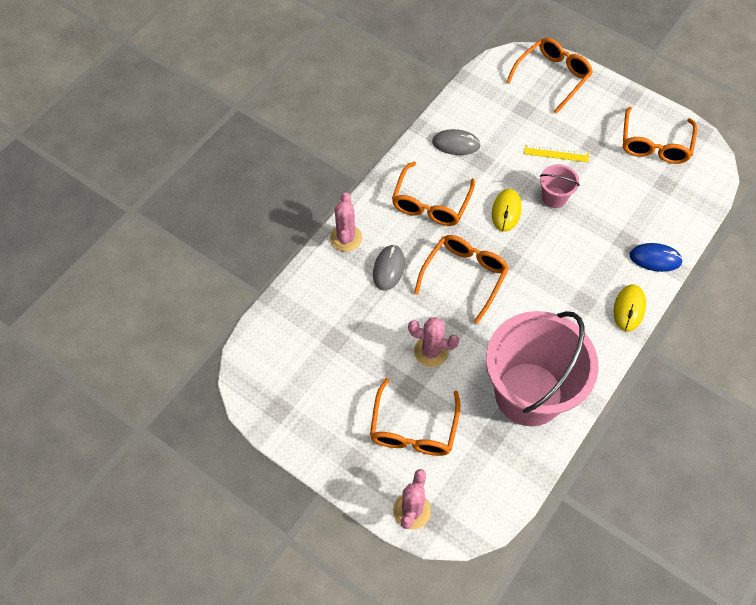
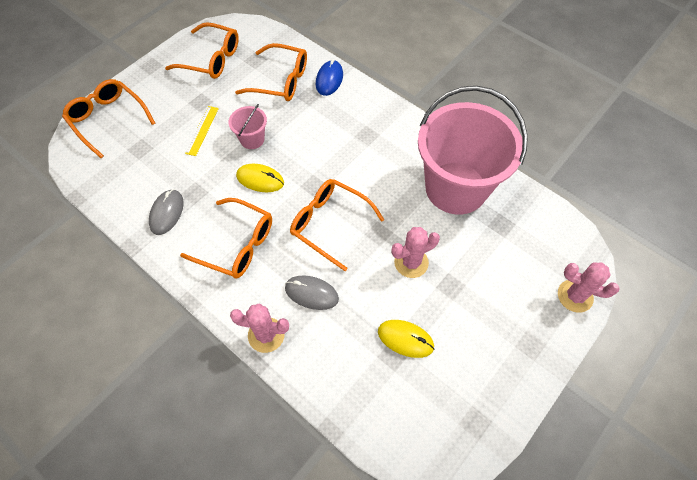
camera: 85 degrees left, 0 degrees up
(413, 428) = (493, 286): orange glasses -> orange glasses (280, 81)
(431, 351) = (411, 262): pink cactus -> pink cactus turned 45 degrees clockwise
(629, 308) = (376, 105): yellow mouse -> yellow mouse (405, 339)

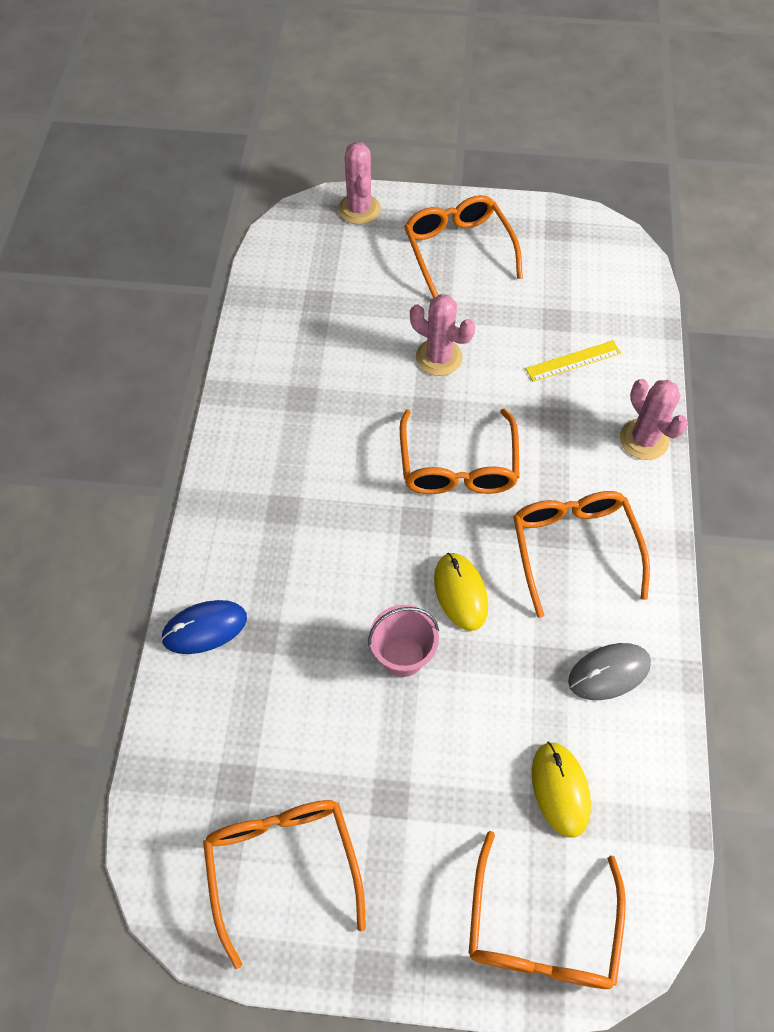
camera: 125 degrees left, 0 degrees up
(202, 130) = (442, 744): yellow ruler -> yellow ruler (573, 361)
(280, 81) = (256, 701): orange glasses -> orange glasses (458, 250)
(311, 293) = (560, 428): grey mouse -> none
(405, 339) = (530, 317): yellow mouse -> yellow mouse (560, 789)
(456, 188) = (297, 366): pink bucket -> none

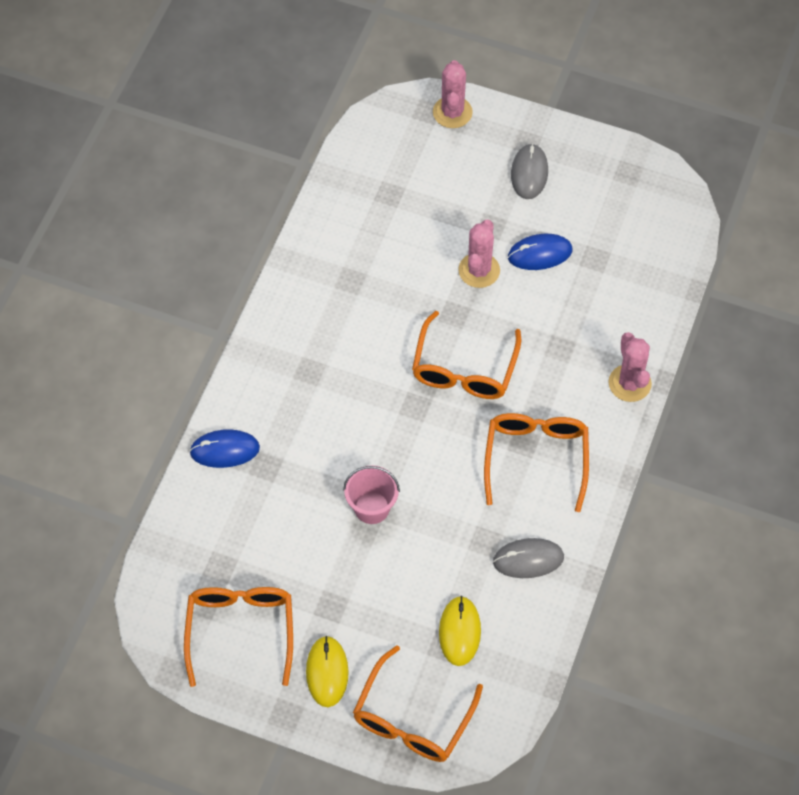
camera: 15 degrees right, 0 degrees up
(439, 357) = (479, 270): pink cactus -> pink cactus turned 60 degrees clockwise
(458, 250) = (529, 173): orange glasses -> grey mouse
(460, 592) = (432, 471): yellow mouse -> yellow mouse (327, 672)
(497, 327) = (540, 254): none -> blue mouse
(573, 361) = (595, 300): yellow ruler -> none

